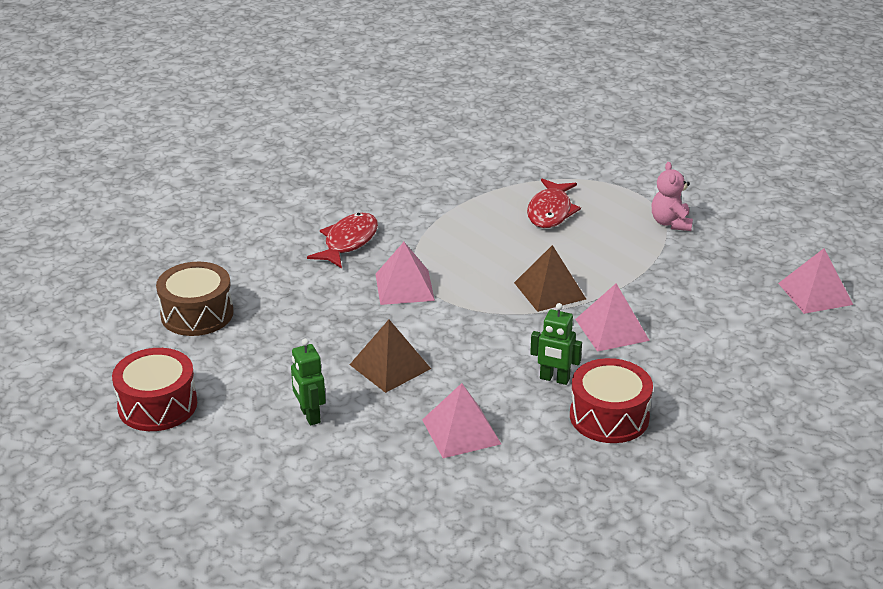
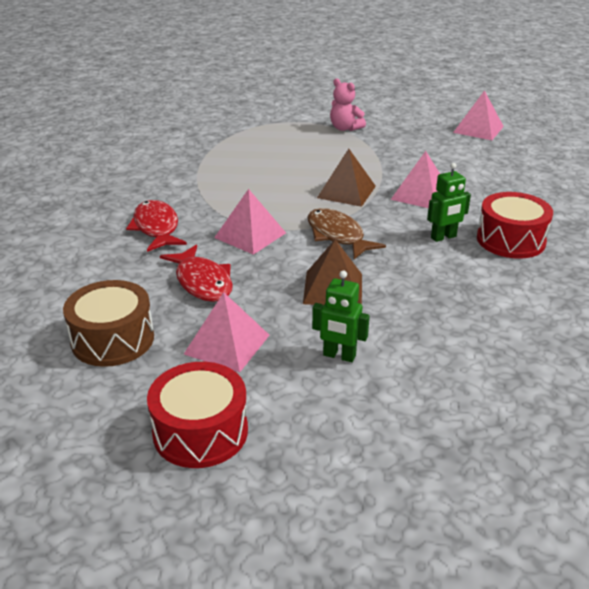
camera: 45 degrees left, 0 degrees up
(461, 431) = (453, 300): pink pyramid -> pink pyramid (227, 344)
(470, 326) = (337, 235): none -> brown fish
(550, 211) = (265, 151): red fish -> red fish (202, 282)

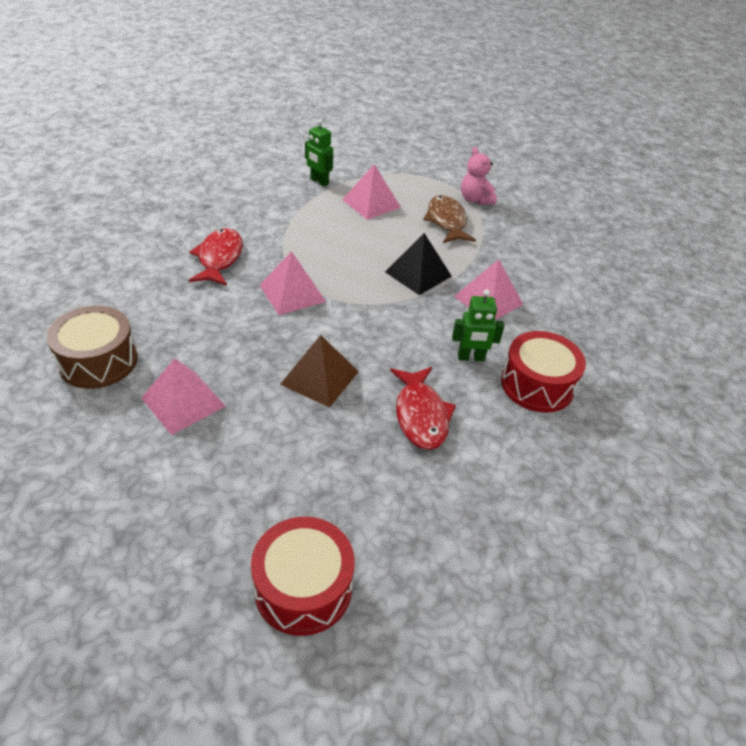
camera: 20 degrees right, 10 degrees up
(200, 431) = (94, 481): red drum -> red drum (303, 587)
(202, 282) = (213, 329): red fish -> red fish (421, 415)
(337, 235) = (370, 320): brown fish -> brown fish (447, 221)
(339, 356) = (267, 452): green robot -> green robot (319, 181)
(346, 192) = (418, 274): brown pyramid -> black pyramid
(478, 129) = (613, 240): pink pyramid -> pink pyramid (371, 203)

